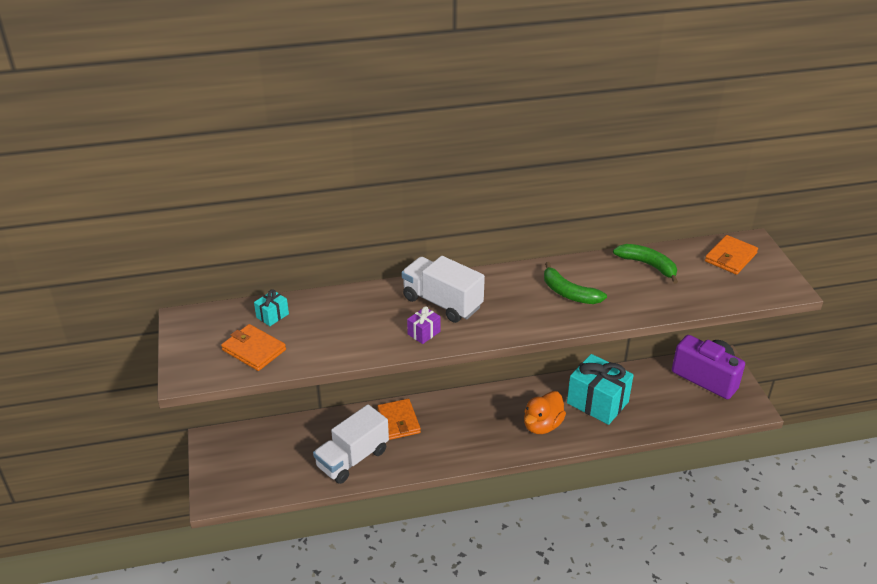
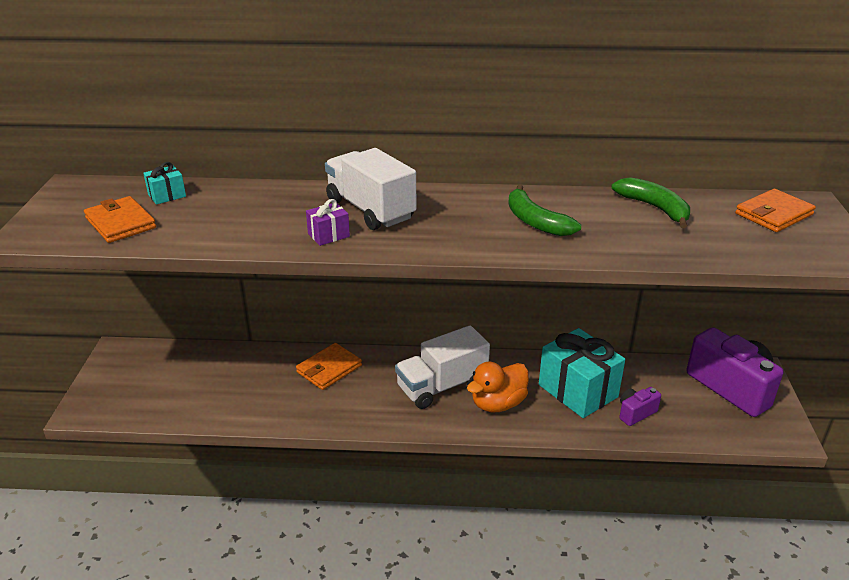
camera: 15 degrees right, 5 degrees down
(352, 458) = (256, 398): white truck -> white truck (442, 386)
(398, 421) = (329, 369): orange wallet -> orange wallet turned 45 degrees clockwise
(645, 412) = (635, 413): none -> purple camera

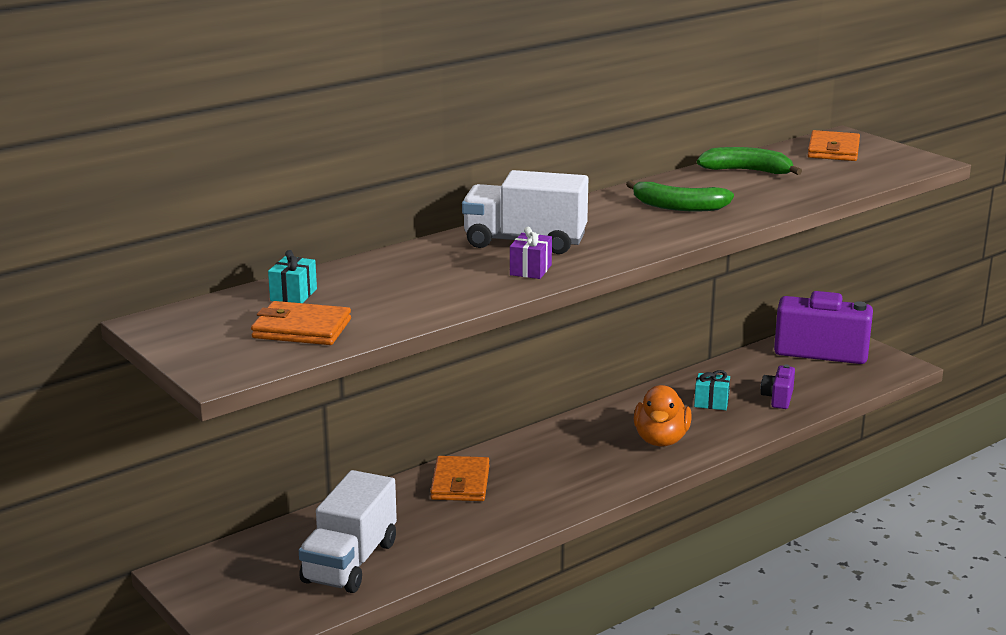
camera: 40 degrees left, 10 degrees down
(442, 386) = (591, 449): white truck -> white truck (350, 562)
(578, 391) = (711, 403): turquoise gift -> turquoise gift, size x0.45

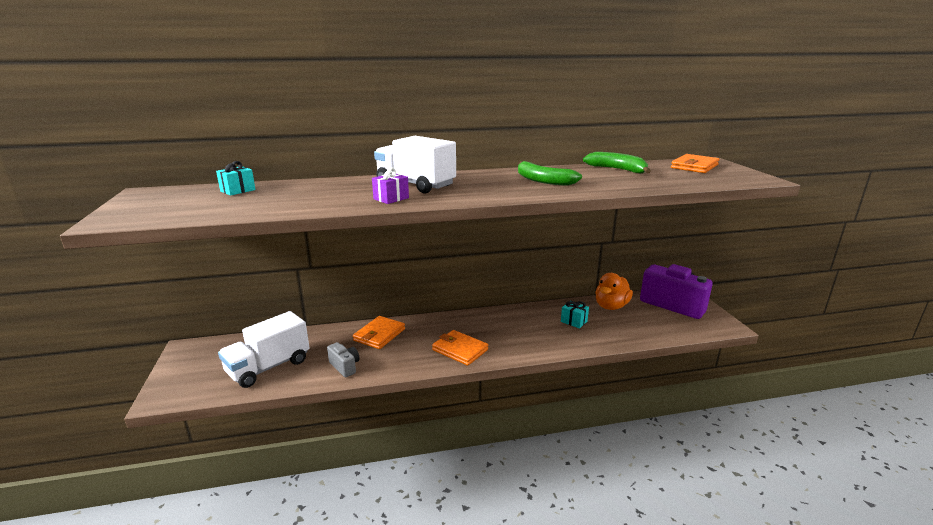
camera: 25 degrees right, 0 degrees up
(302, 329) = (202, 207): orange wallet -> orange wallet (460, 350)
(460, 534) = (345, 367): none -> grey camera
(661, 440) = (521, 337): orange duck -> orange duck (611, 306)
(778, 398) = (621, 328): purple camera -> none

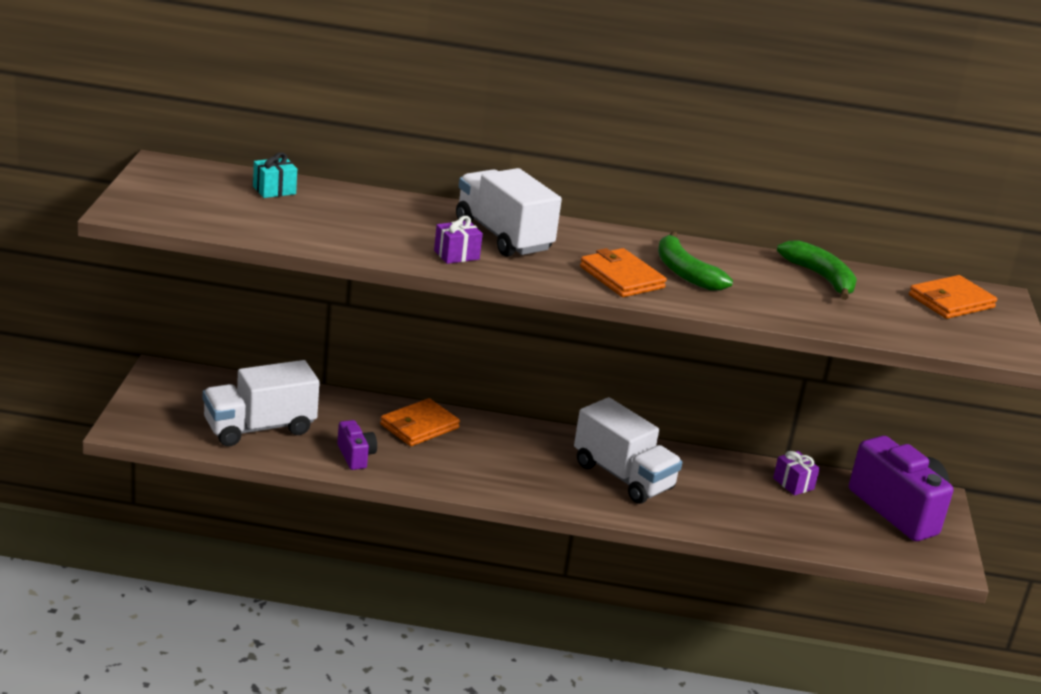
camera: 15 degrees right, 5 degrees up
(345, 367) = (355, 456): grey camera -> purple camera
(460, 350) = (519, 479): orange wallet -> orange wallet (622, 277)
(519, 329) = (623, 476): none -> white truck
(574, 321) = (714, 488): turquoise gift -> none
(611, 306) = (793, 484): orange duck -> purple gift

